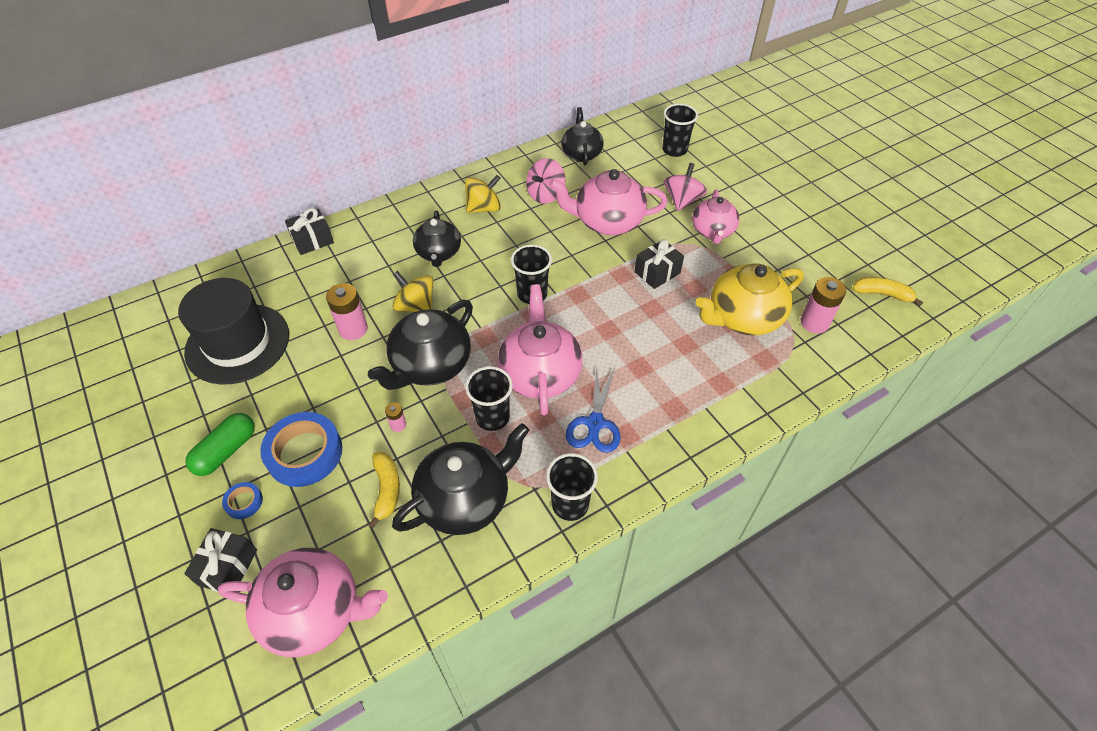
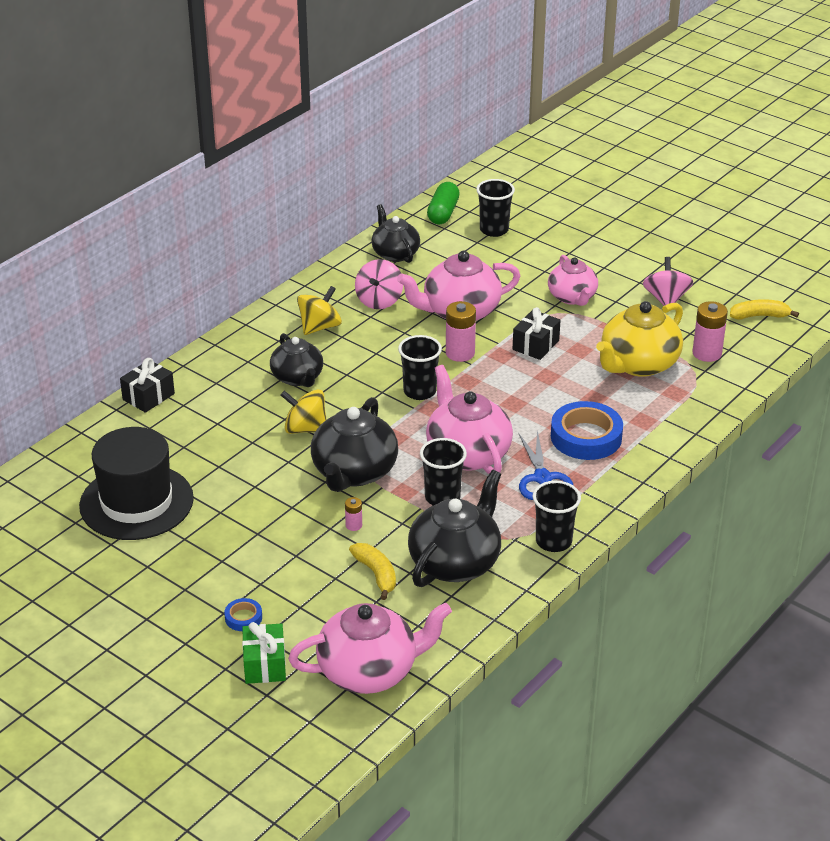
camera: 20 degrees left, 15 degrees down
(226, 451) = (195, 586): green capsule -> green capsule (443, 213)
(228, 567) = (264, 664): black gift -> green gift
(304, 453) = (275, 568): blue tape -> blue tape (586, 437)
(353, 329) = (252, 462): pink battery -> pink battery (460, 353)
(682, 200) = (527, 276): pink spinning top -> pink spinning top (666, 299)

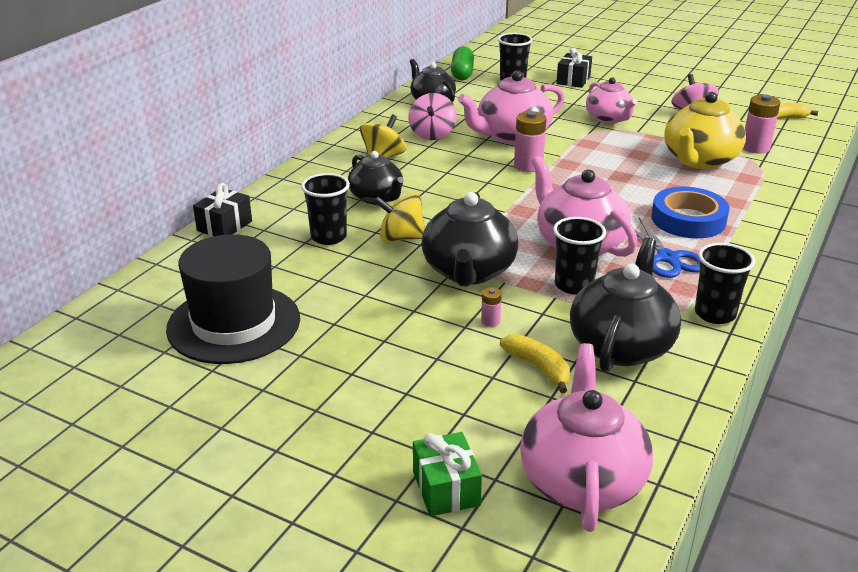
camera: 10 degrees left, 5 degrees down
(243, 618) = (399, 434): blue tape -> none
(369, 671) = (582, 480): pink teapot -> pink teapot turned 60 degrees counterclockwise
(419, 391) = (504, 198): black cup -> black cup (328, 237)
(535, 345) = (596, 154): black gift -> black gift (573, 80)

